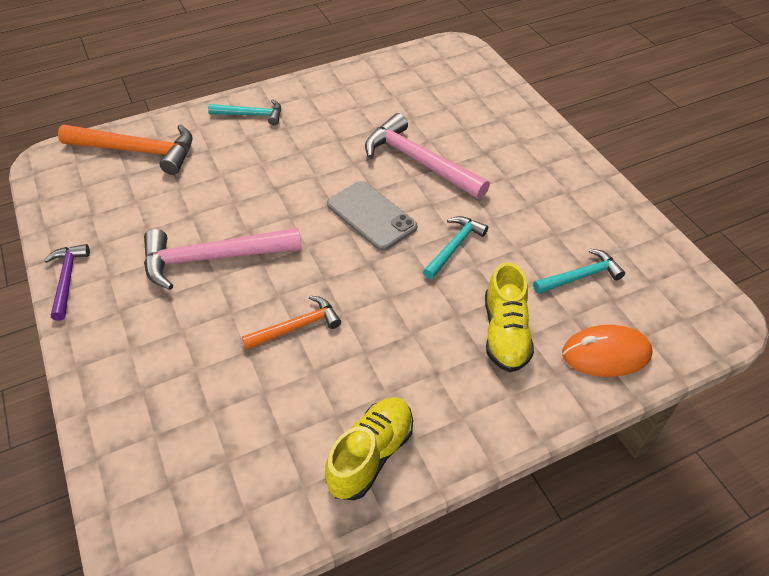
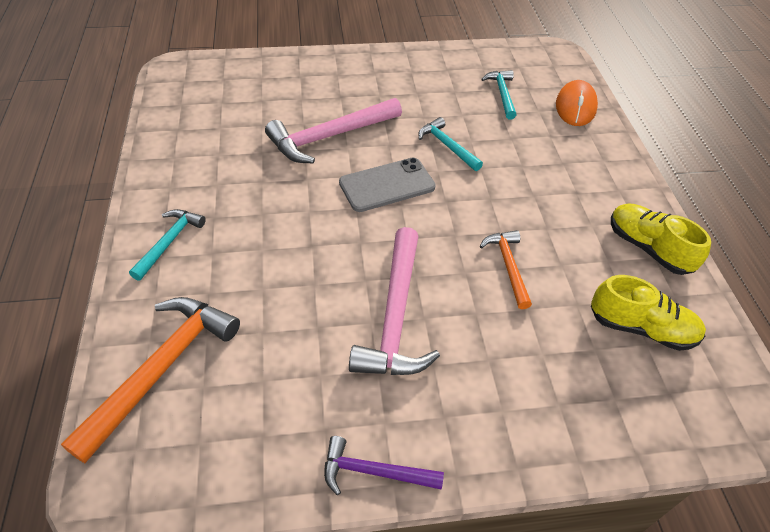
camera: 75 degrees left, 0 degrees up
(505, 333) = (546, 146): yellow shoe -> yellow shoe (641, 328)

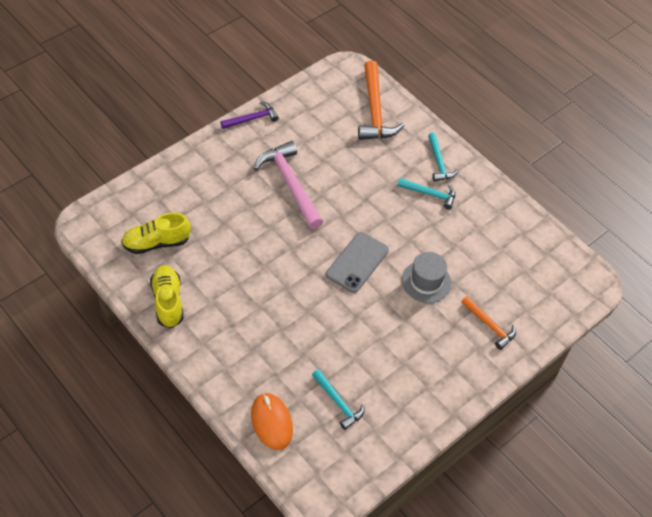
camera: 145 degrees right, 5 degrees up
(329, 137) = (426, 281): pink hammer -> grey hat
(447, 146) = (343, 319): turquoise hammer -> turquoise hammer (430, 194)
(508, 266) = (248, 243): orange hammer -> orange hammer (489, 326)
(648, 248) = (168, 301): yellow shoe -> yellow shoe turned 120 degrees counterclockwise

